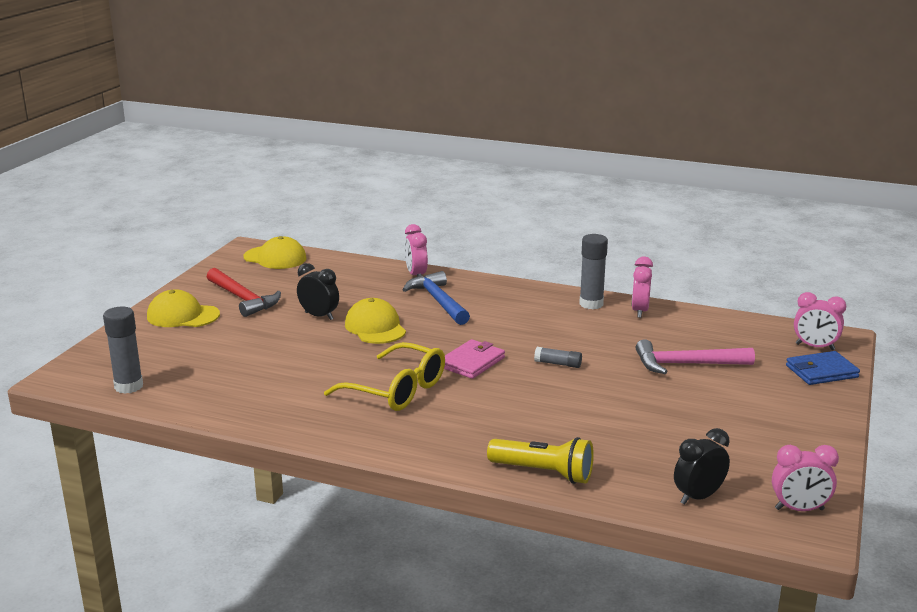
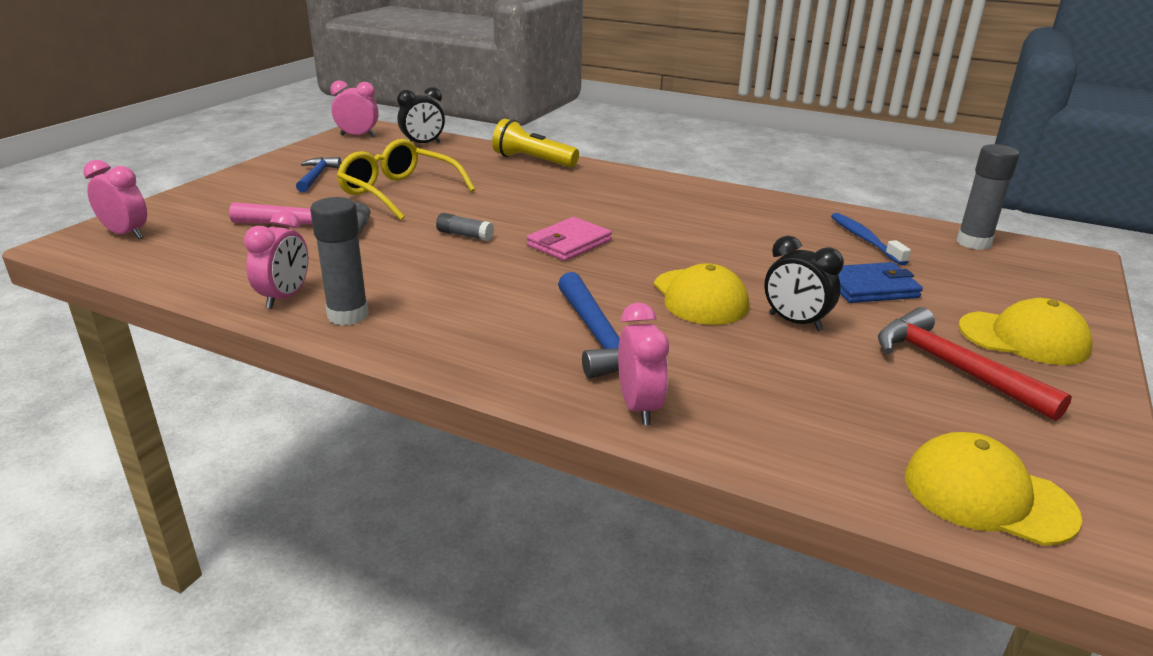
camera: 175 degrees left, 5 degrees up
(222, 383) = (864, 239): none -> blue toothbrush
(396, 390) = (661, 221): yellow glasses -> yellow glasses (399, 192)
(755, 424) = (316, 176): none -> blue hammer
(821, 371) = (171, 210): blue wallet -> blue wallet (871, 287)

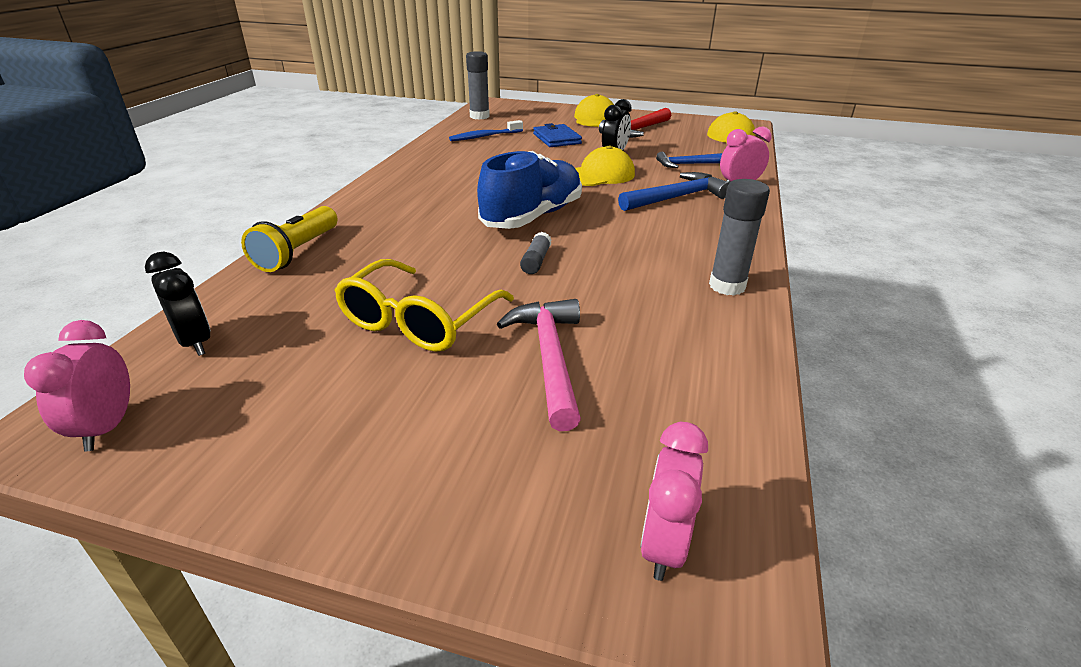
camera: 100 degrees left, 5 degrees up
(285, 298) = (726, 325): pink clock -> none
(316, 176) = (354, 411): blue hammer -> blue hammer (686, 164)
(569, 243) = (532, 216): pink wallet -> blue shoe

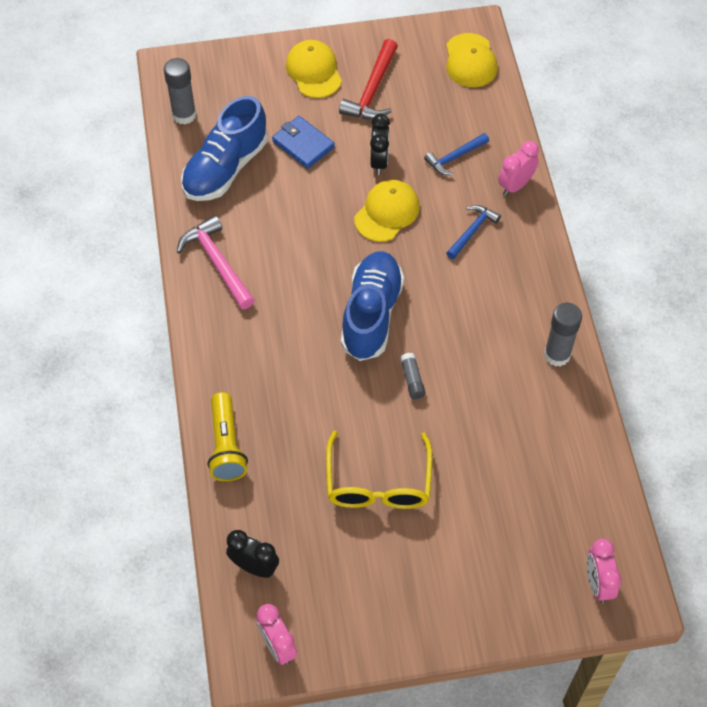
camera: 25 degrees left, 25 degrees up
(484, 136) = (226, 168): blue toothbrush -> blue shoe
(549, 358) = (481, 482): pink hammer -> pink hammer (217, 263)
(676, 197) = (472, 231): blue hammer -> blue hammer, size x0.65

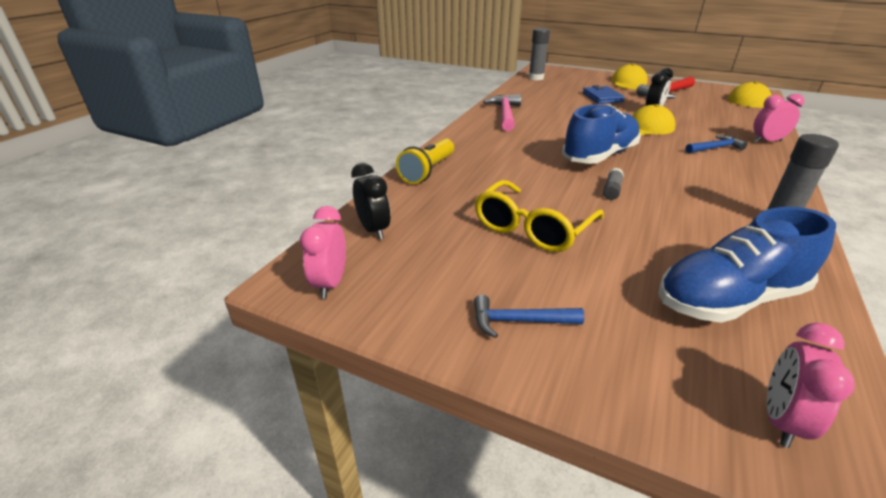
camera: 35 degrees right, 25 degrees down
(226, 168) = (544, 93): blue shoe -> blue shoe (729, 299)
(455, 157) = (716, 122): blue hammer -> blue hammer (519, 321)

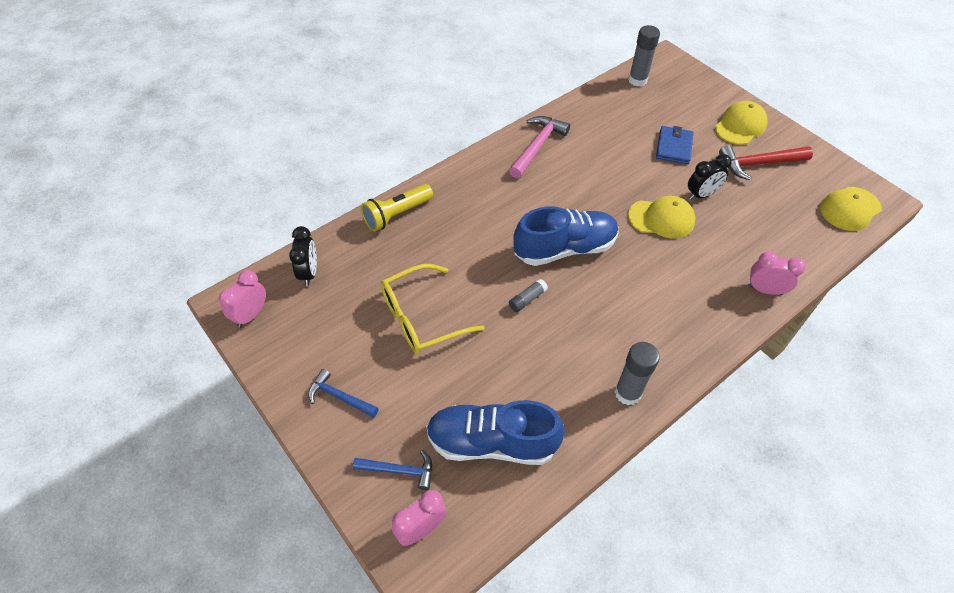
camera: 25 degrees right, 20 degrees up
(715, 148) = (694, 279): blue hammer -> blue hammer (399, 470)

